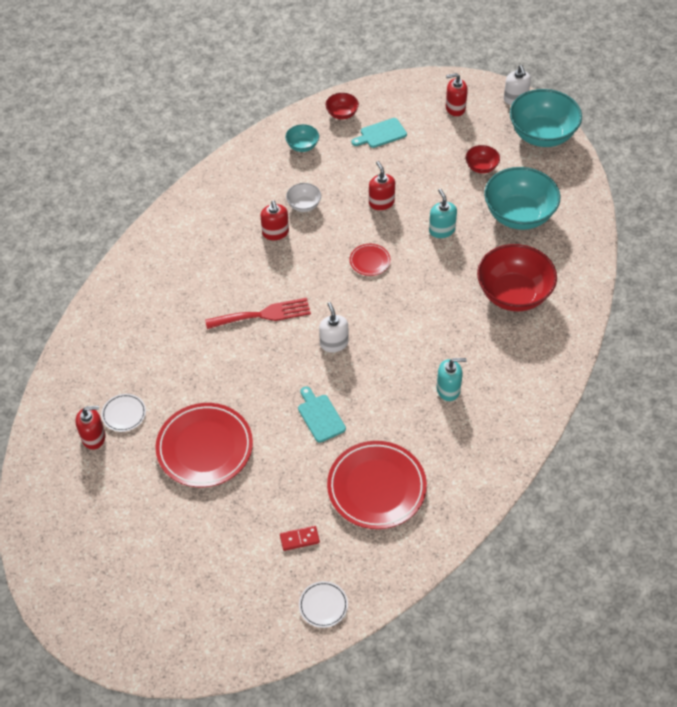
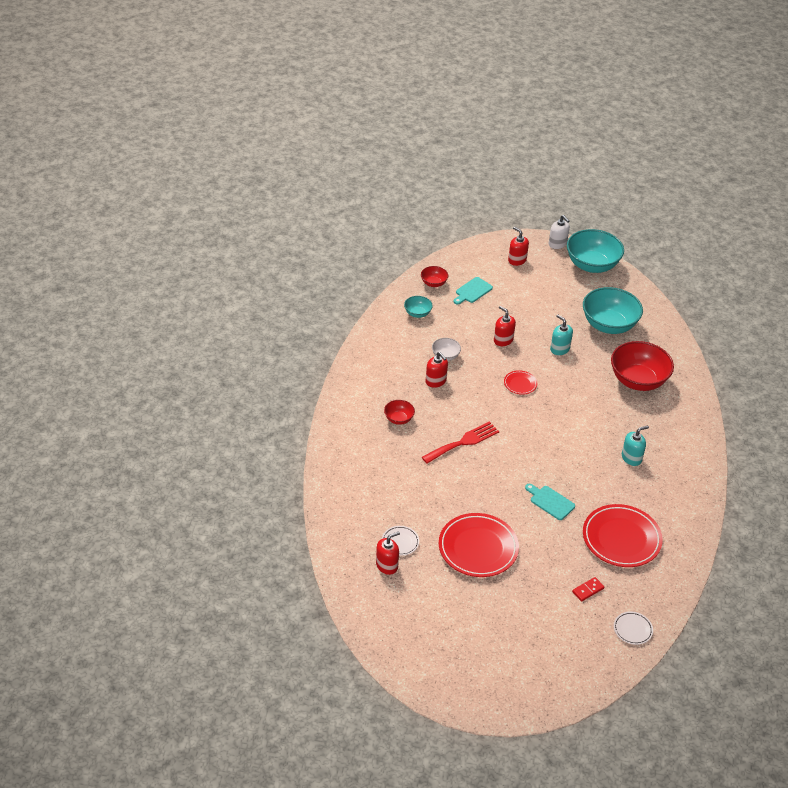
camera: 25 degrees left, 10 degrees down
(334, 343) = (529, 448): white soap dispenser -> none
(455, 108) = (517, 260): red soap dispenser -> red soap dispenser turned 75 degrees clockwise
(481, 167) = (561, 298): red bowl -> red bowl (398, 419)

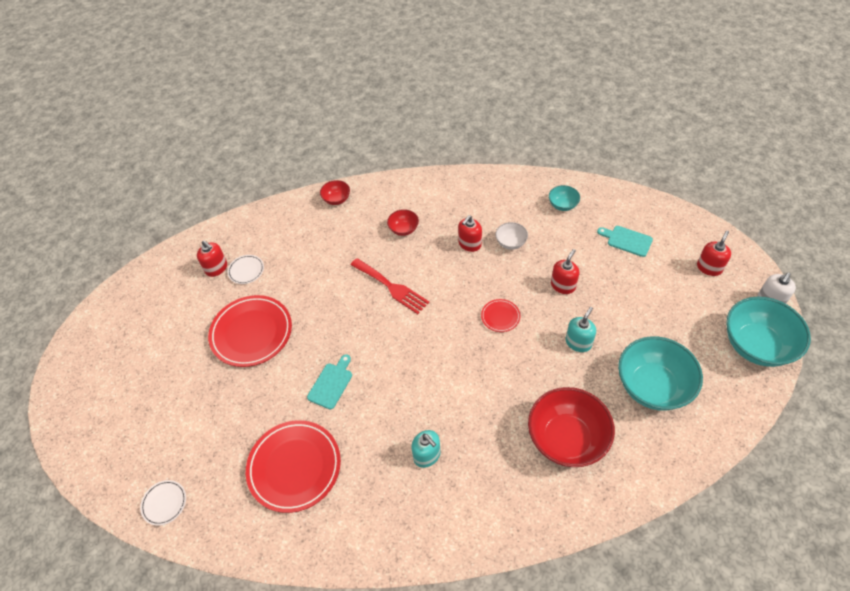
camera: 80 degrees right, 10 degrees up
(433, 283) = (618, 206): red bowl -> red bowl (336, 199)
(588, 590) = (213, 446): red domino -> none

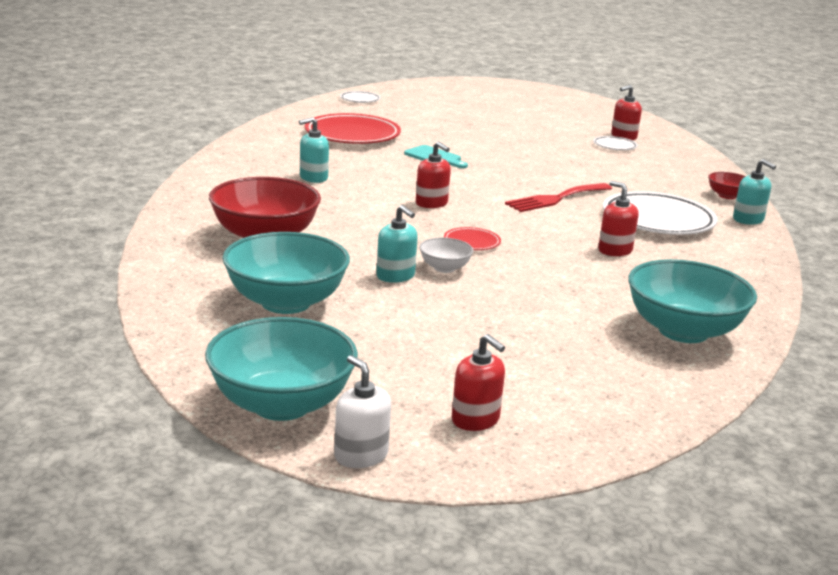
camera: 100 degrees right, 30 degrees down
(251, 333) = (523, 139): red plate -> none
(378, 187) = (748, 220): none -> turquoise soap dispenser
(403, 229) = (658, 220): red bowl -> white plate
(510, 242) = (607, 275): white bowl -> white bowl (444, 268)
(562, 205) = (683, 331): turquoise bowl -> turquoise bowl, size x2.11
(563, 285) = (503, 290): red soap dispenser -> red soap dispenser (431, 203)
(627, 240) = (577, 362): turquoise cutting board -> none

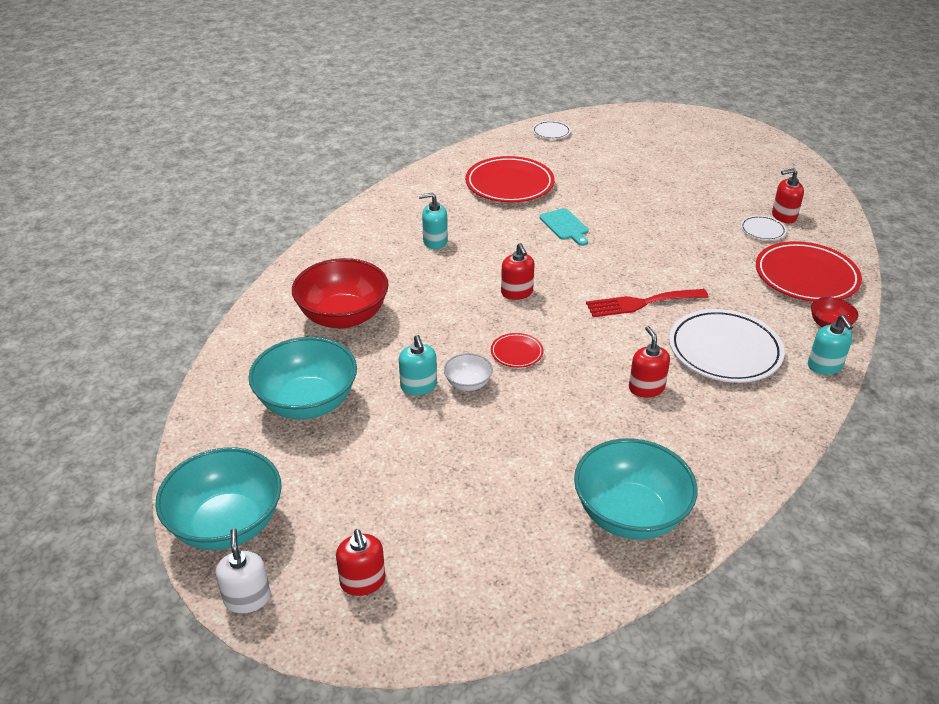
camera: 25 degrees right, 15 degrees up
(679, 170) = (806, 277): none -> red plate

